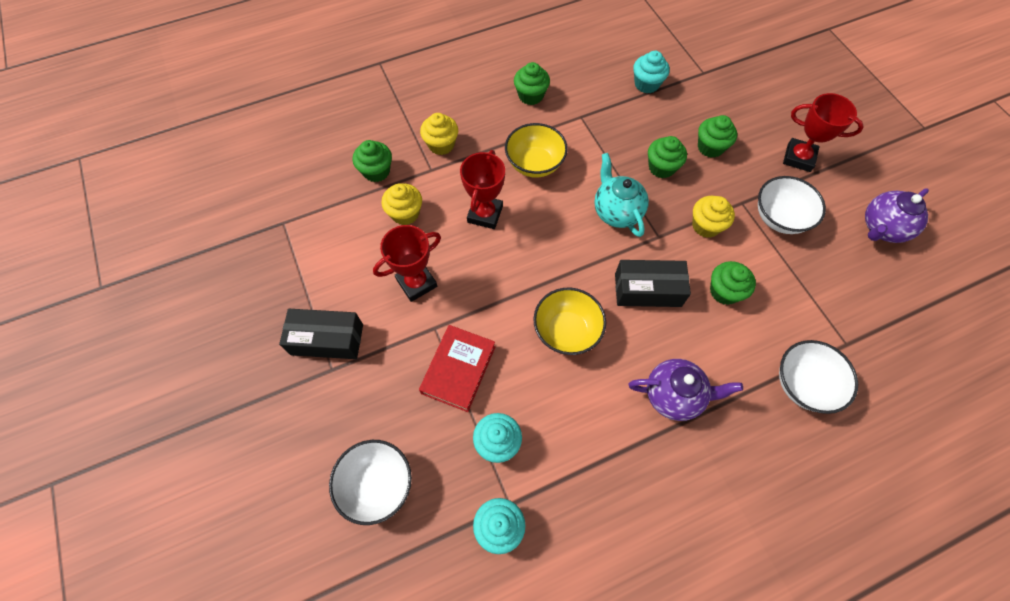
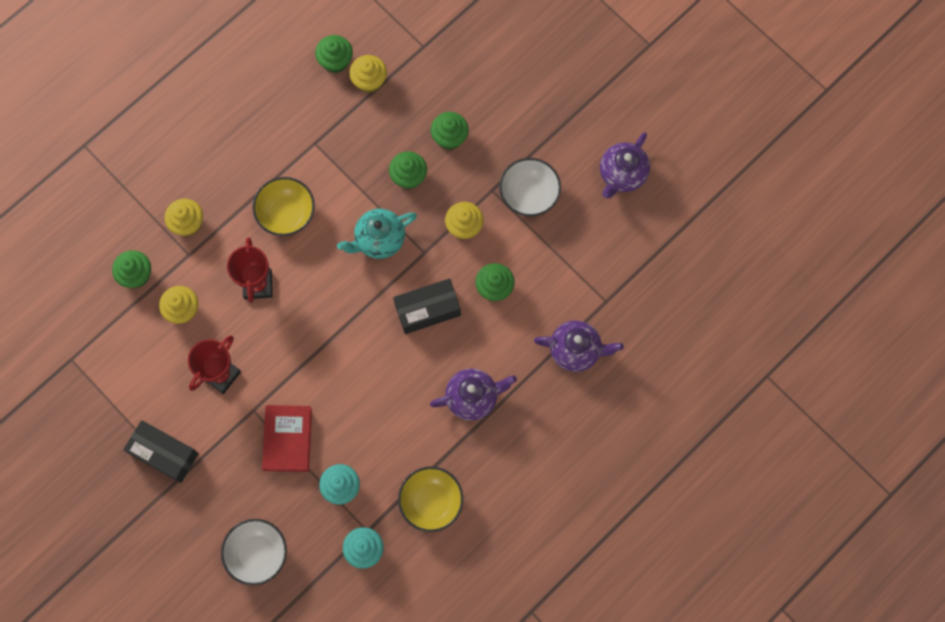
camera: 20 degrees left, 10 degrees up
(327, 339) = (164, 453): black box -> black box turned 45 degrees clockwise
(531, 95) = (256, 134): green cupcake -> green cupcake (335, 61)
(566, 331) = (368, 373): yellow bowl -> yellow bowl (431, 502)
(616, 212) = (379, 240): turquoise teapot -> turquoise teapot turned 75 degrees counterclockwise
(646, 84) = (369, 81): turquoise cupcake -> yellow cupcake
(798, 158) = (535, 121): red trophy -> none
(803, 384) = (576, 350): white bowl -> purple teapot

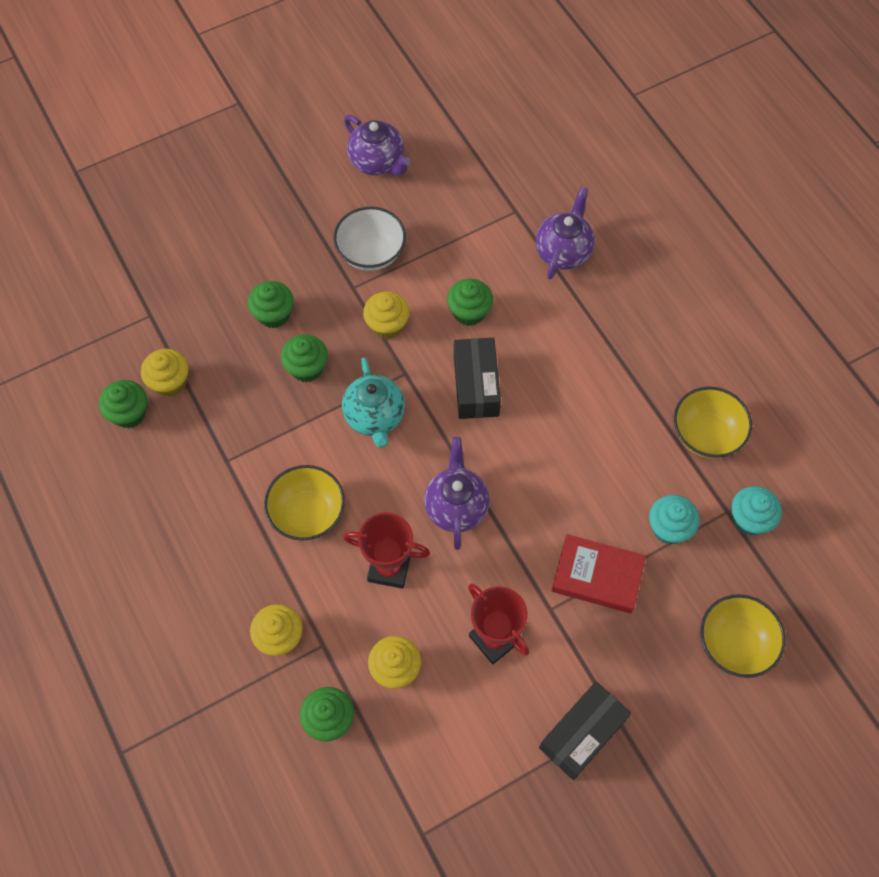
camera: 75 degrees left, 10 degrees down
(257, 554) = (734, 644): white bowl -> yellow bowl
(472, 397) = (592, 364): purple teapot -> purple teapot (456, 507)

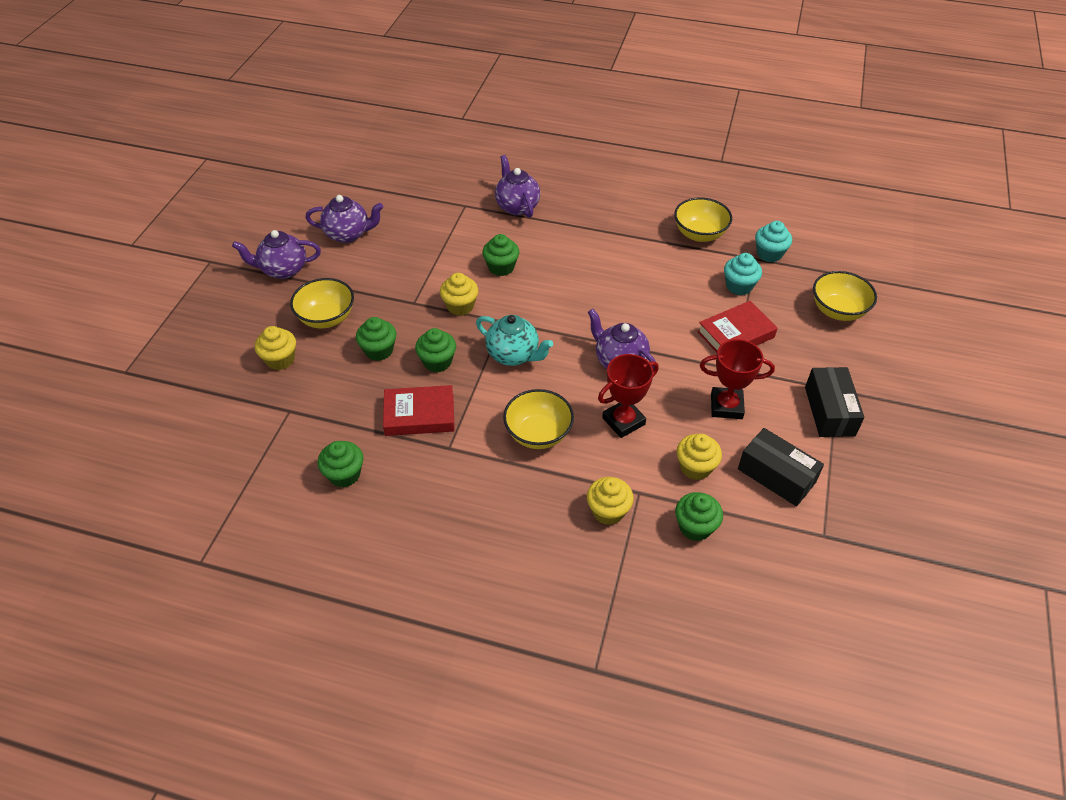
camera: 45 degrees left, 15 degrees down
(170, 382) = (352, 436): yellow cupcake -> yellow cupcake (280, 359)
(238, 408) = (419, 415): none -> red book
(268, 243) = (326, 318): none -> yellow bowl
(286, 160) = (283, 270): none -> purple teapot
(371, 253) = (403, 279): white bowl -> none
(476, 386) = (552, 298): black box -> black box (776, 475)

